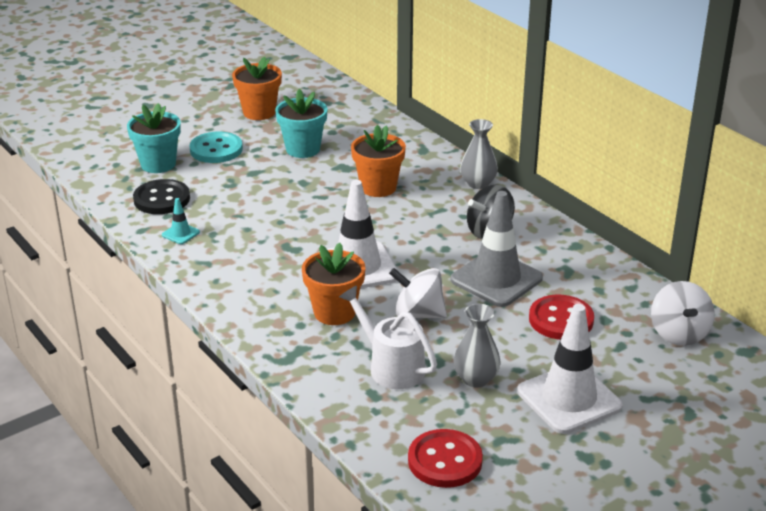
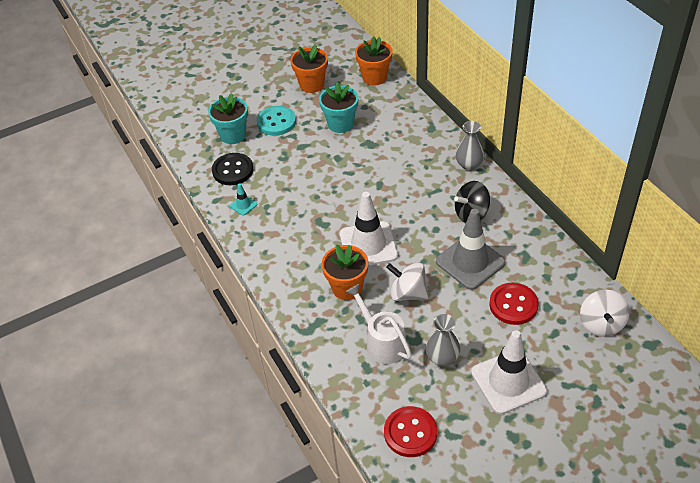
camera: 10 degrees right, 15 degrees up
(378, 187) = (392, 165): orange flower pot -> orange flower pot (374, 77)

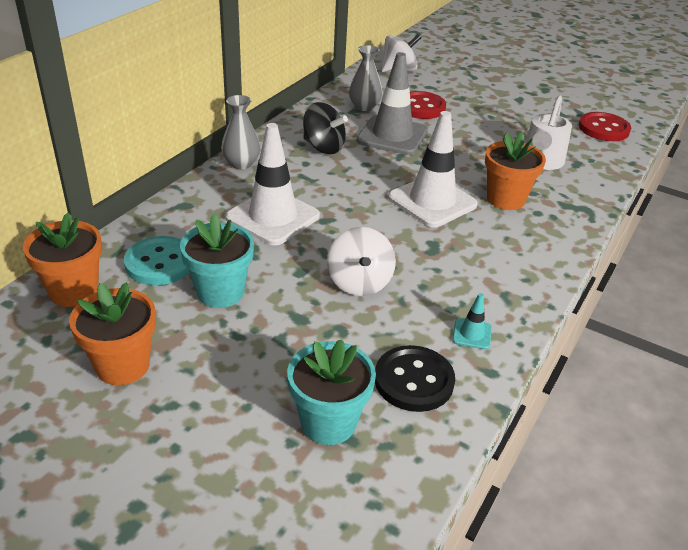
camera: 125 degrees left, 10 degrees down
(276, 122) = (257, 374): turquoise button -> turquoise button (160, 263)
(408, 293) = (469, 161): white spinning top -> white spinning top (359, 282)
(442, 358) = (517, 129): grey vase -> grey vase (364, 107)
(508, 382) = (501, 98): white traffic cone -> white traffic cone (273, 217)

